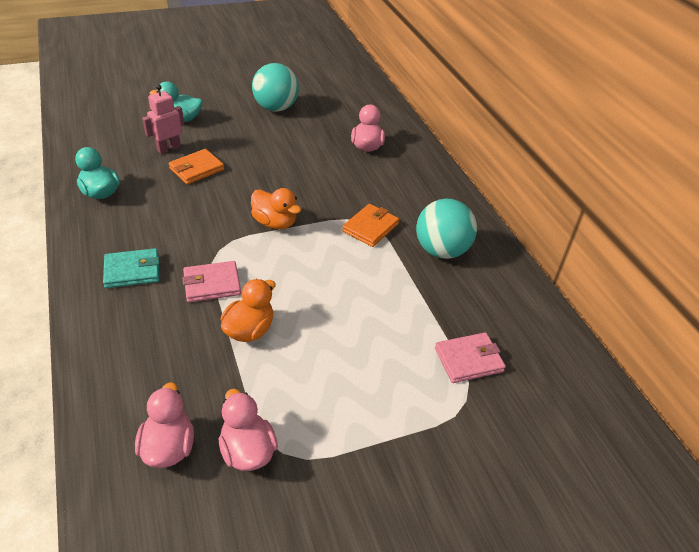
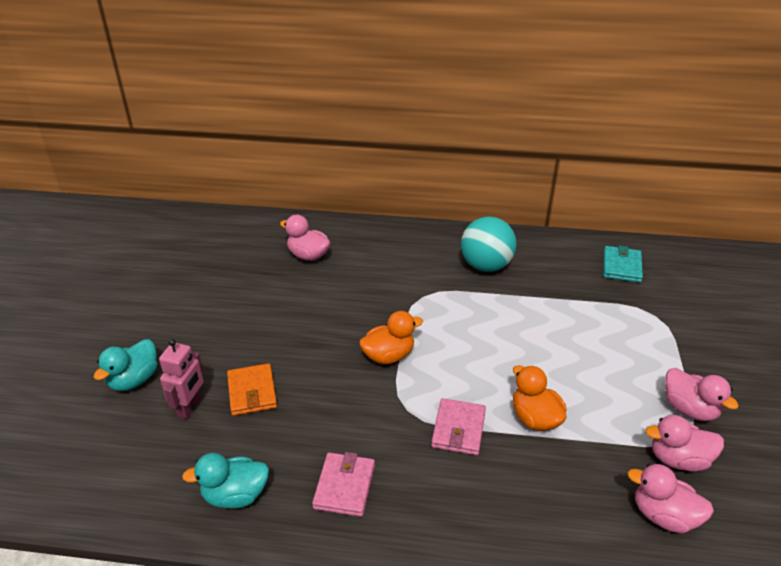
camera: 60 degrees left, 5 degrees down
(132, 271) = (404, 492): turquoise wallet -> turquoise wallet (621, 266)
(168, 148) = (190, 407): pink robot -> pink robot turned 150 degrees counterclockwise
(276, 108) = (183, 295): turquoise ball -> none
(327, 452) = (689, 409): none -> pink duck
(370, 228) = (433, 295): orange wallet -> none
(468, 360) = (615, 298): pink wallet -> pink wallet (344, 486)

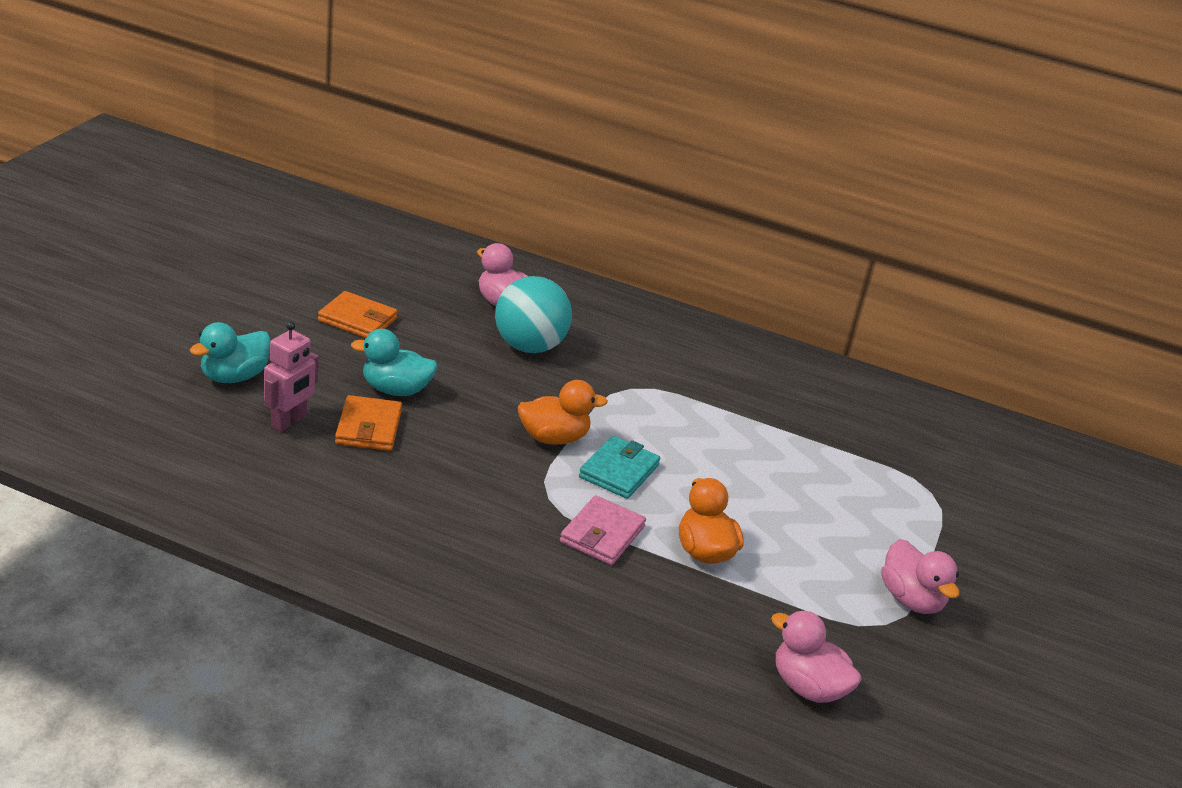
camera: 10 degrees right, 5 degrees down
(211, 300) = (358, 319): none -> orange wallet
(235, 495) = (308, 519): turquoise duck -> turquoise duck (395, 390)
(344, 486) = (437, 548): pink wallet -> none
(486, 266) = (733, 377): turquoise ball -> turquoise ball (529, 346)
(621, 266) = (921, 428): turquoise wallet -> turquoise wallet (619, 471)
(678, 459) = (862, 642): pink duck -> none

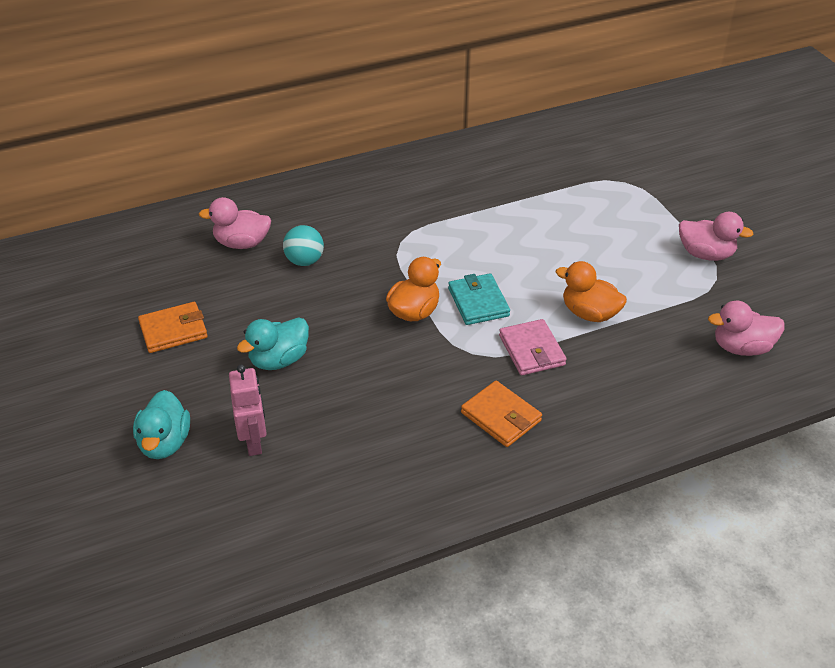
camera: 40 degrees left, 10 degrees up
(369, 427) = (306, 400): orange wallet -> orange wallet (501, 417)
(529, 346) = (304, 261): turquoise ball -> turquoise ball, size x0.60

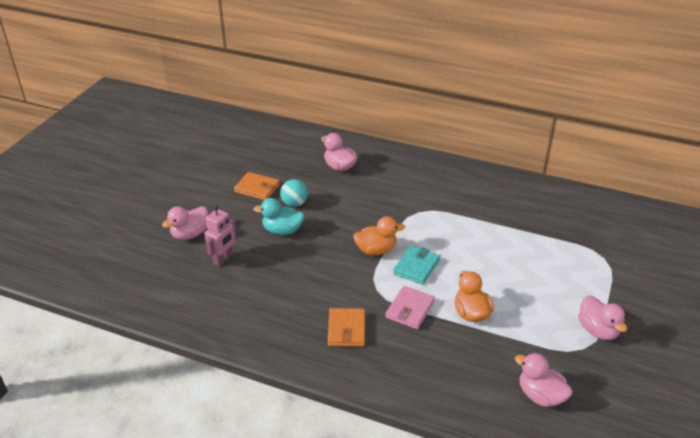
camera: 45 degrees right, 5 degrees down
(165, 443) = (190, 234): turquoise duck -> pink duck
(304, 261) = (357, 192): turquoise ball -> turquoise ball (294, 203)

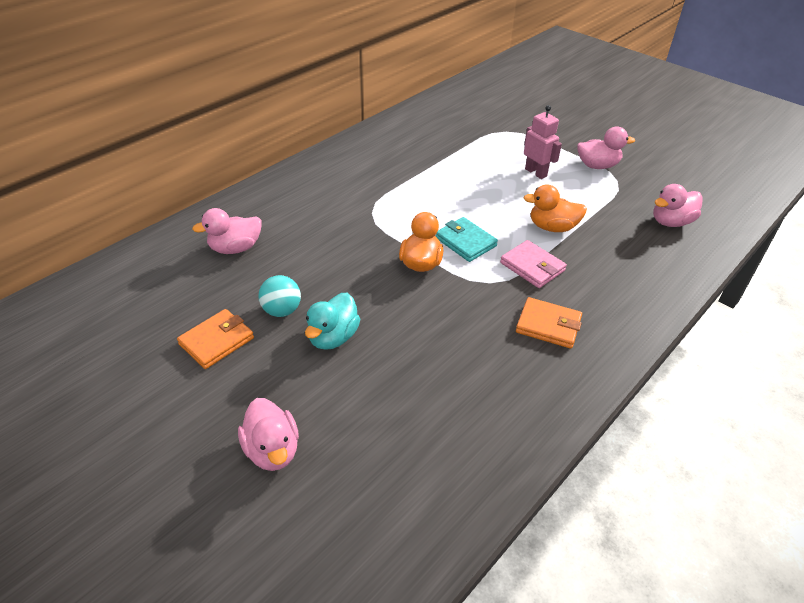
camera: 70 degrees left, 5 degrees up
(223, 259) = (358, 418): pink robot -> pink robot (536, 172)

